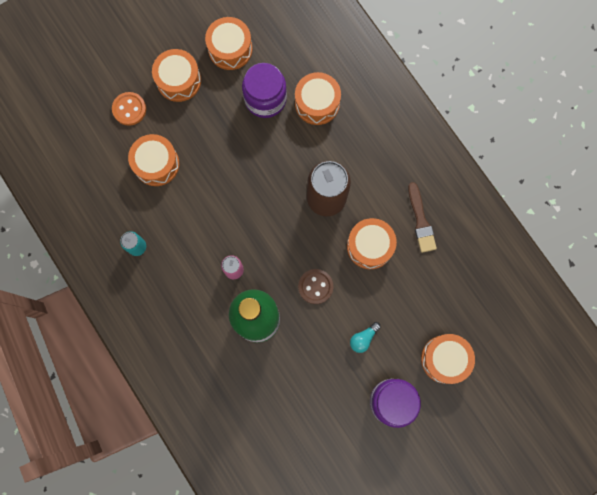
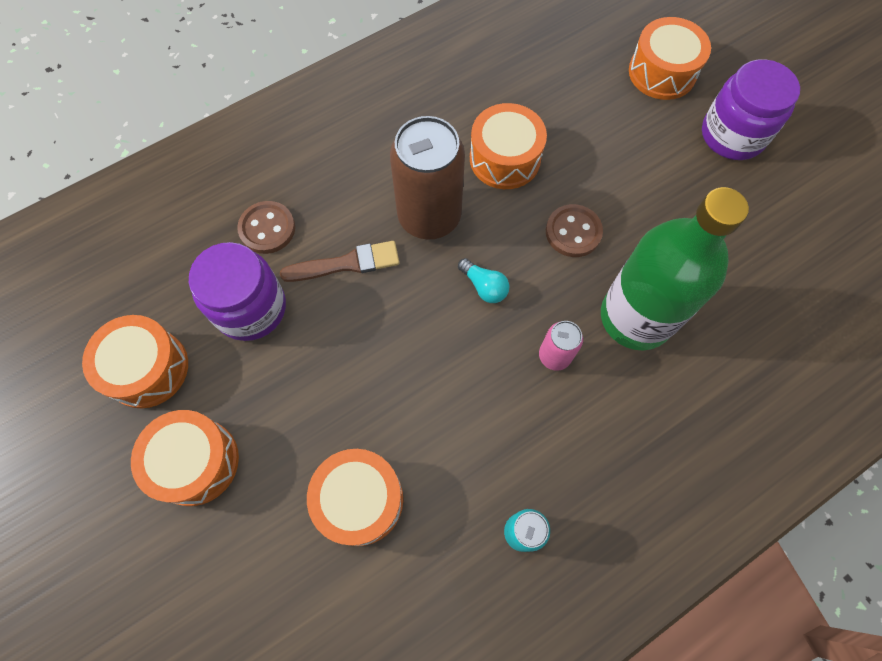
camera: 90 degrees left, 10 degrees down
(129, 109) = (243, 560): orange button -> none
(317, 103) = (267, 229): orange drum -> brown button
(363, 338) = (646, 169): turquoise light bulb -> turquoise light bulb (484, 286)
(421, 221) = (464, 95): brown brush -> brown brush (346, 263)

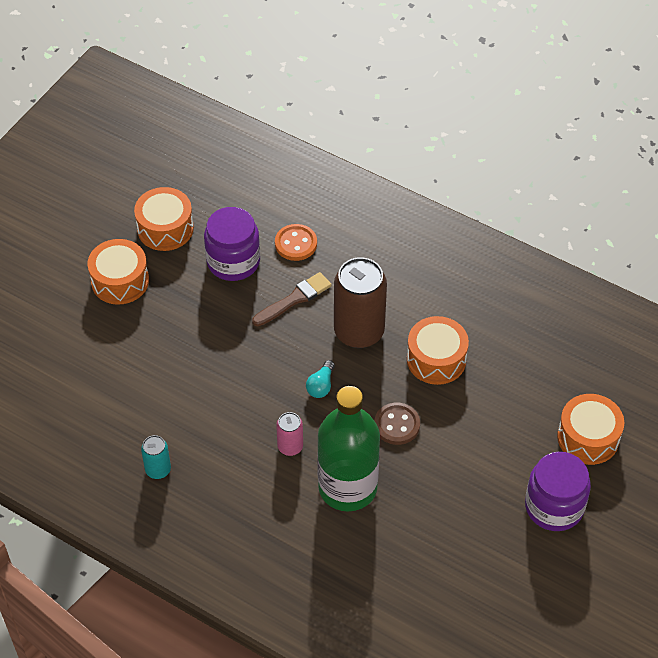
camera: 65 degrees right, 15 degrees down
(267, 229) = (296, 244): brown button -> orange button
(346, 263) = (294, 299): brown brush -> brown brush turned 90 degrees counterclockwise
(359, 500) = (137, 374): orange drum -> none

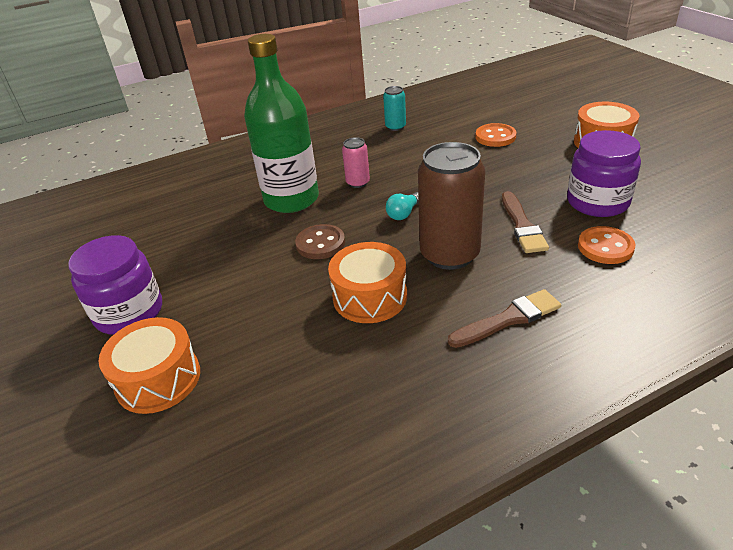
camera: 125 degrees right, 15 degrees down
(144, 368) = (495, 137): none -> orange button
(165, 228) = (664, 174): orange drum -> none
(321, 386) = (404, 213): turquoise light bulb -> turquoise light bulb turned 105 degrees counterclockwise
(408, 274) = (508, 319): none -> brown brush

